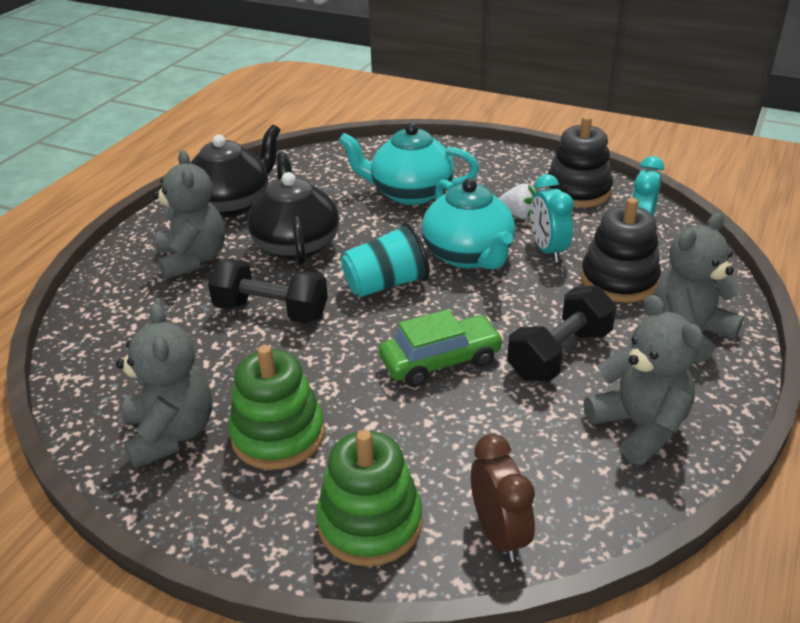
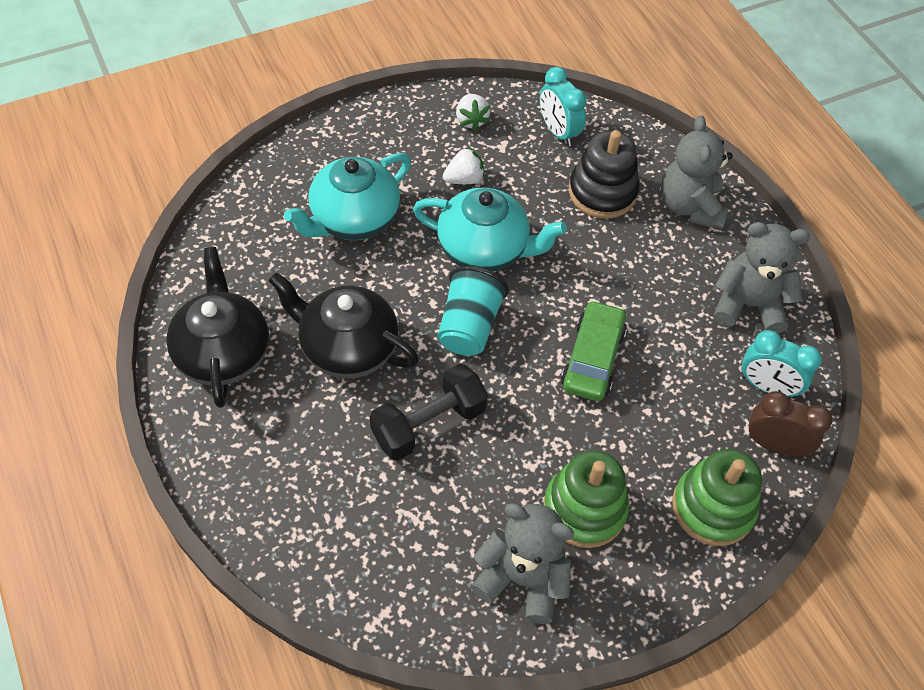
camera: 55 degrees left, 20 degrees up
(193, 259) = (288, 435): grey teddy bear -> none
(547, 250) = (527, 200): turquoise clock -> turquoise clock (767, 386)
(559, 354) = (647, 288): black dumbbell -> none
(578, 191) = (471, 120): black stacking toy -> white strawberry

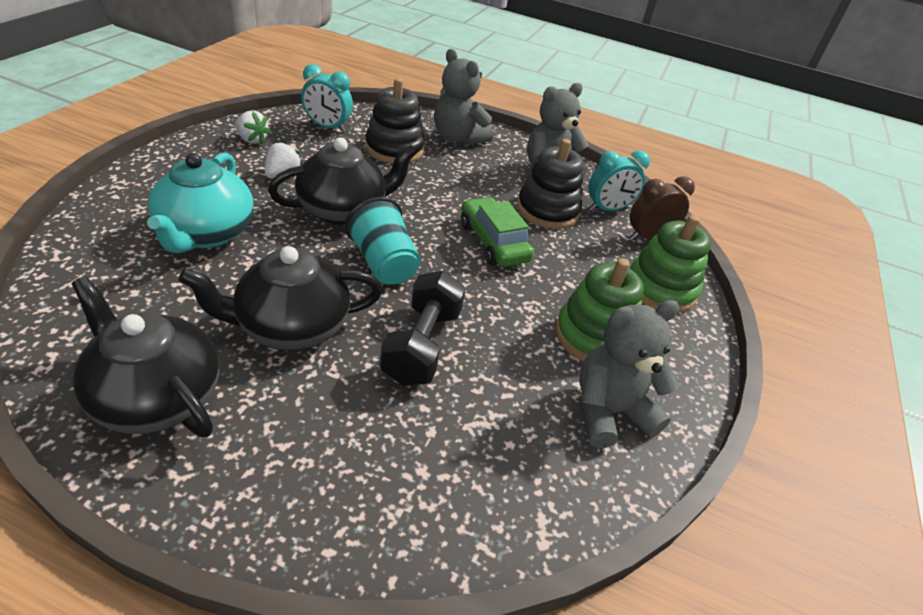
camera: 45 degrees left, 15 degrees down
(484, 249) = (344, 210): turquoise teapot -> black teapot
(692, 352) = (547, 210): none -> black stacking toy

